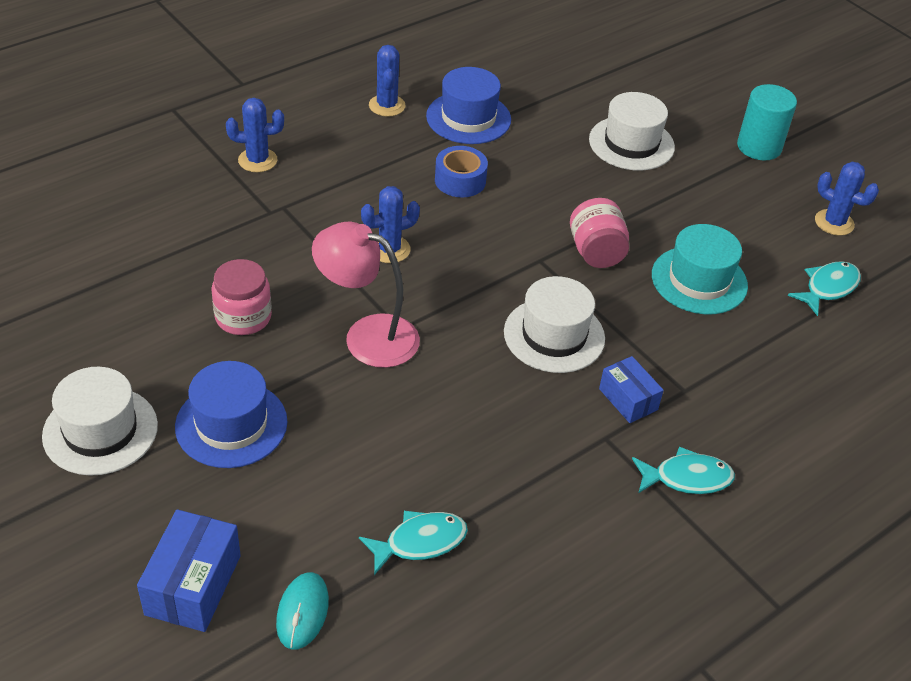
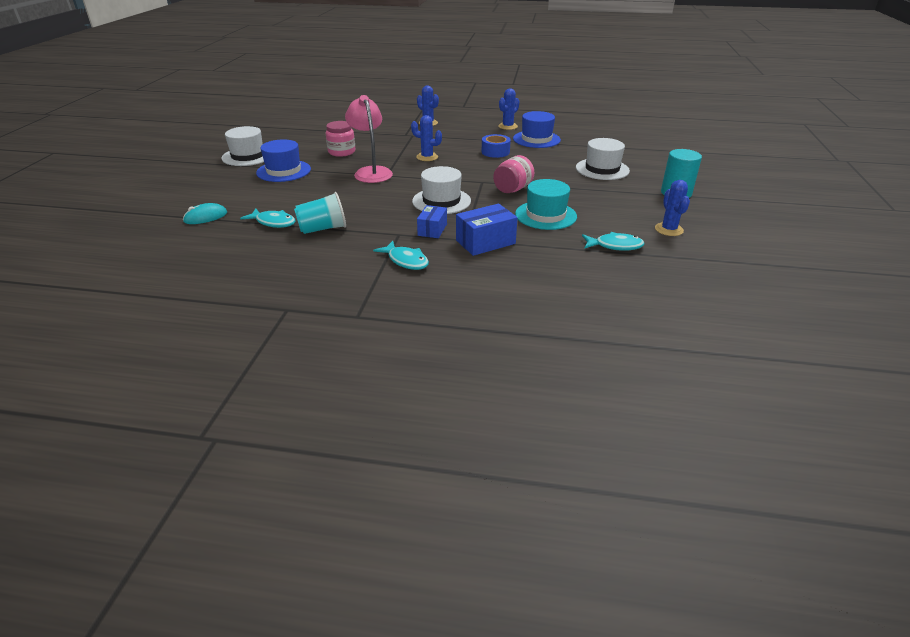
camera: 50 degrees right, 10 degrees down
(193, 585) = (195, 196): blue box -> blue box (485, 242)
(504, 501) = (323, 229): none -> turquoise cup

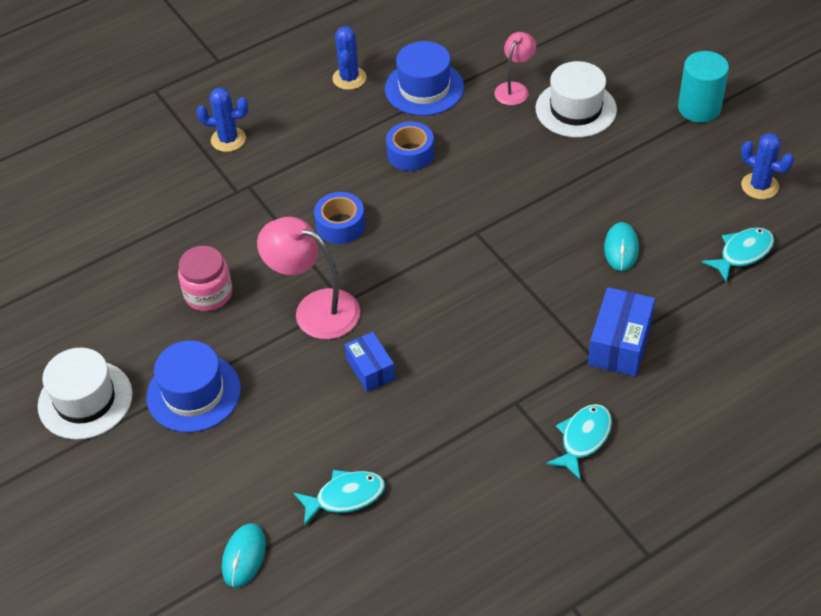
camera: 40 degrees left, 15 degrees up
(323, 229) = (420, 460): turquoise cup -> none
(406, 261) = (583, 439): turquoise fish -> turquoise fish turned 60 degrees counterclockwise
(427, 157) = (340, 225): blue cactus -> blue tape
(432, 230) = (540, 366): blue box -> blue box (370, 369)
(441, 201) = (480, 306): white hat -> none
(512, 189) = (528, 223): pink jar -> none
(545, 215) = (621, 248): turquoise hat -> turquoise mouse
(580, 154) = (514, 89): none -> pink lamp

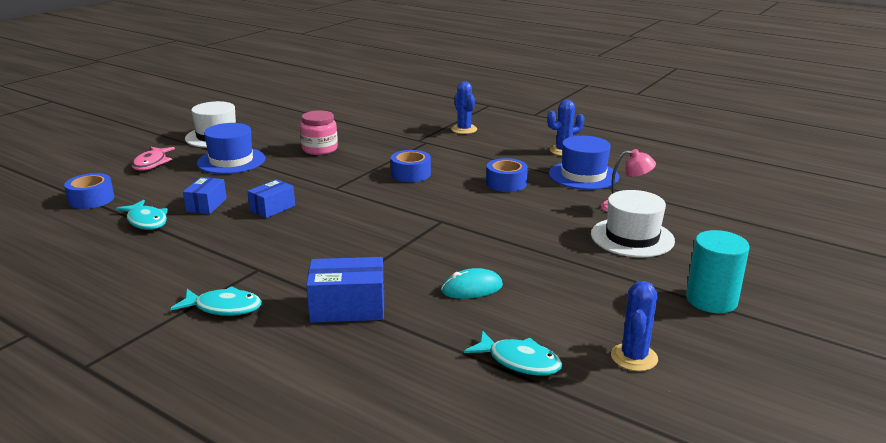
camera: 65 degrees right, 25 degrees down
(149, 484) = (151, 163): none -> pink fish
(244, 556) = (91, 199): turquoise mouse -> blue tape
(315, 309) = (323, 180): pink lamp -> none
(328, 432) = (206, 205): none -> blue box

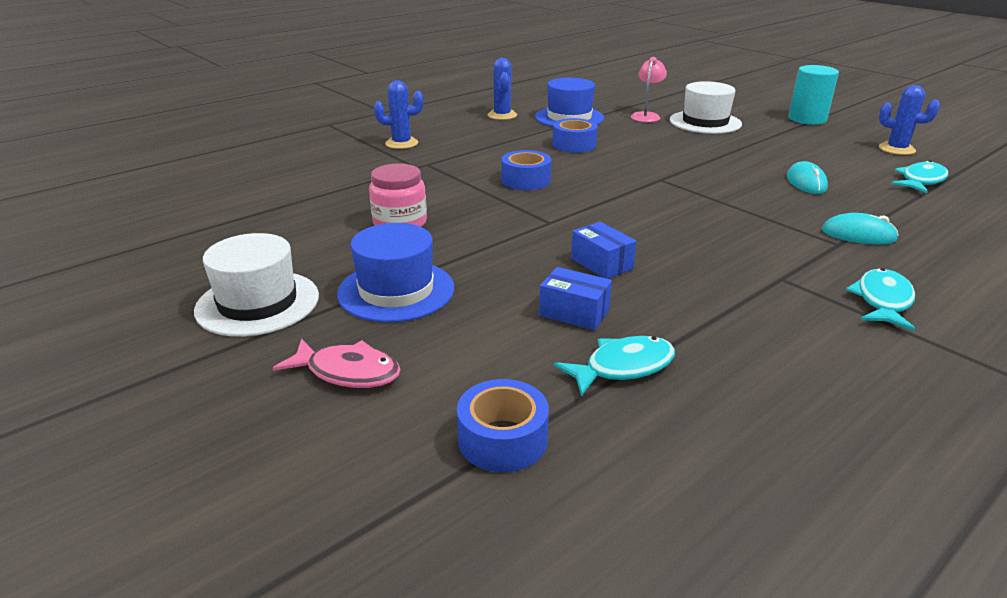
camera: 75 degrees left, 5 degrees up
(348, 307) = (858, 235): blue box -> turquoise mouse

